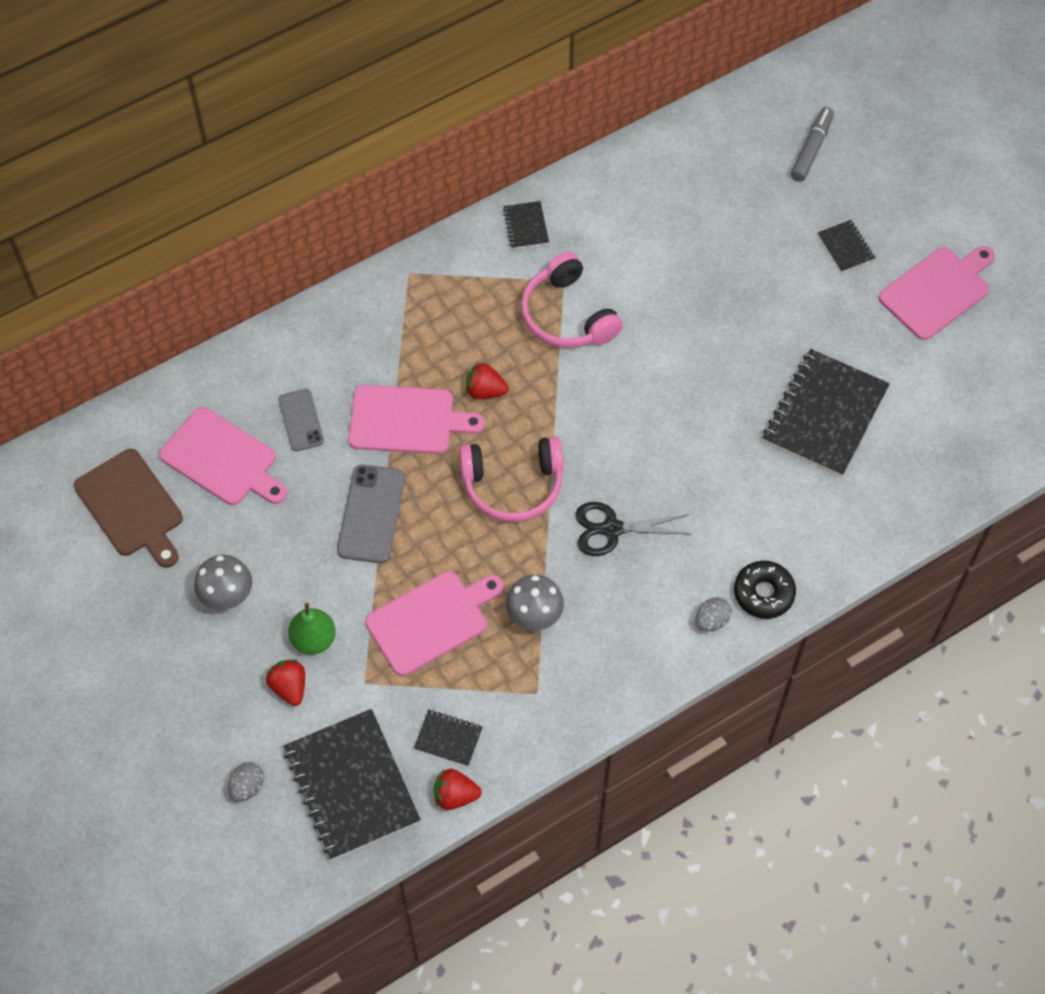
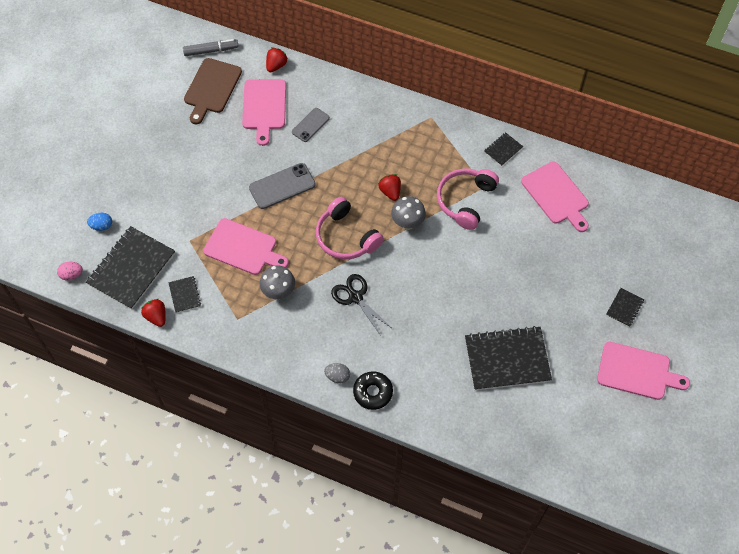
camera: 55 degrees right, 0 degrees up
(227, 597) = (193, 156): grey mushroom -> grey mushroom (407, 223)
(247, 787) = (102, 226): grey egg -> blue egg
(289, 687) = (164, 210): red strawberry -> red strawberry (276, 65)
(298, 874) = (72, 275): none -> pink egg
(313, 639) = (197, 205): green pear -> none
(407, 420) = (346, 168): pink cutting board -> pink cutting board (556, 195)
(811, 149) = (674, 253): grey marker -> grey marker (211, 50)

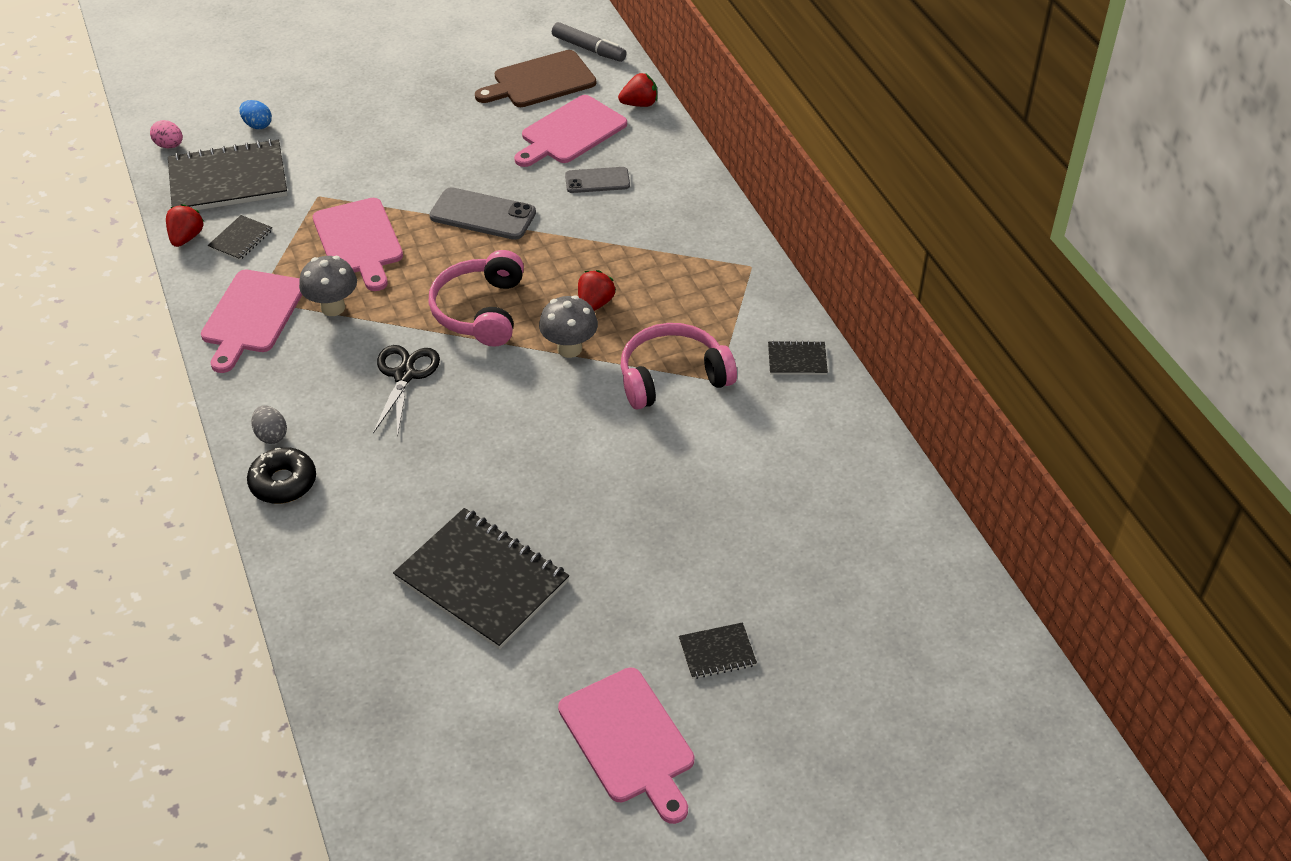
camera: 45 degrees right, 15 degrees down
(556, 195) = (801, 457): pink cutting board -> pink cutting board (252, 316)

